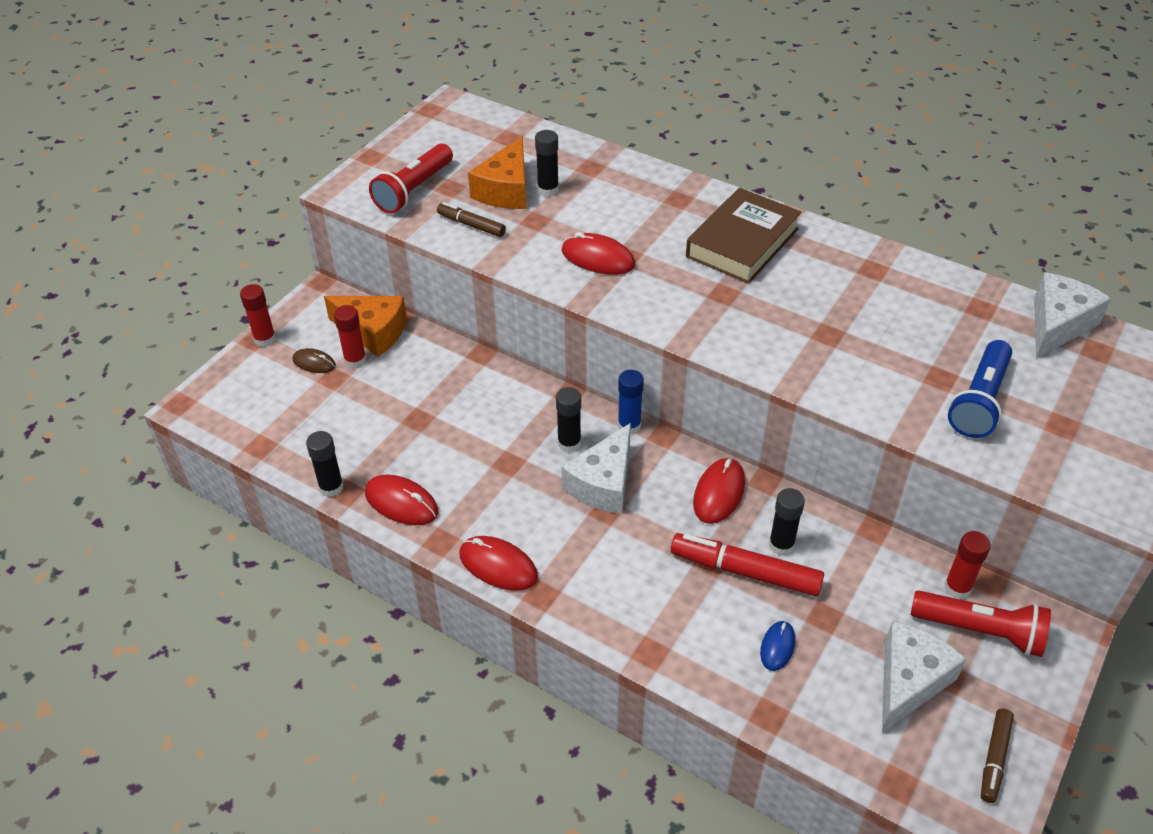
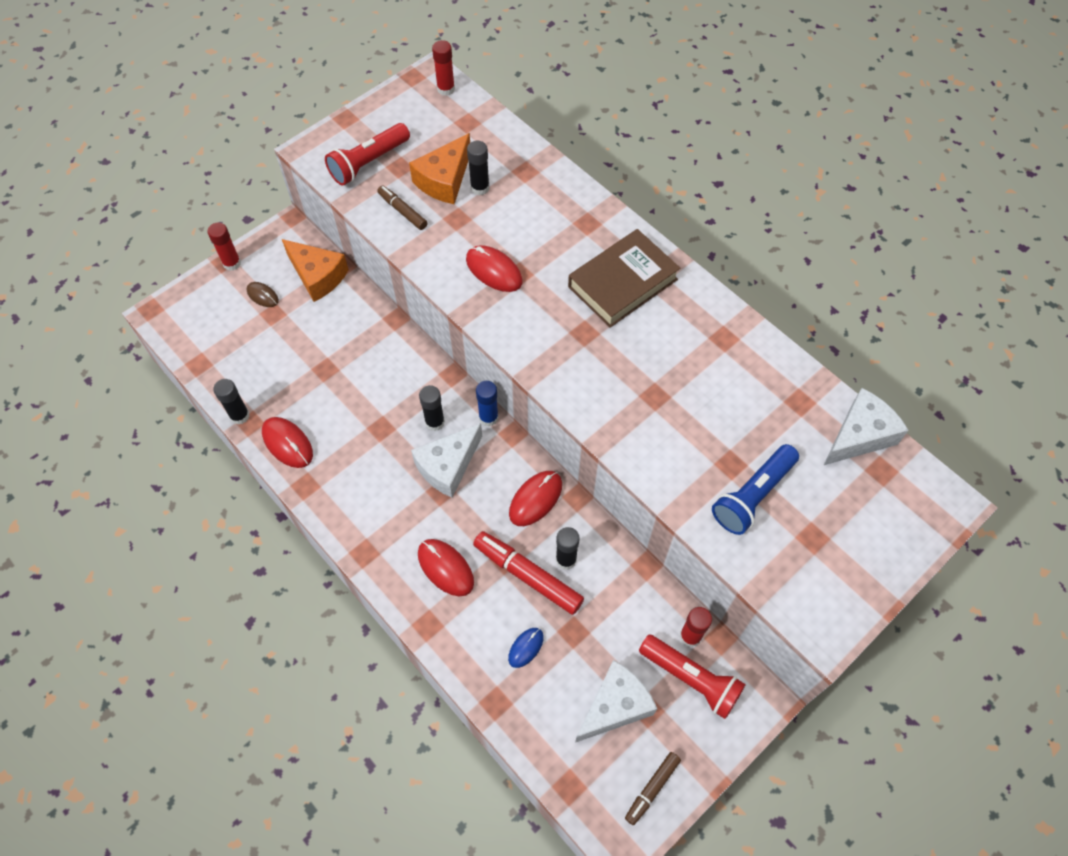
camera: 15 degrees right, 15 degrees up
(355, 360) = (295, 301): red glue stick -> red glue stick (446, 89)
(498, 566) = (341, 519): red mouse -> red mouse (445, 568)

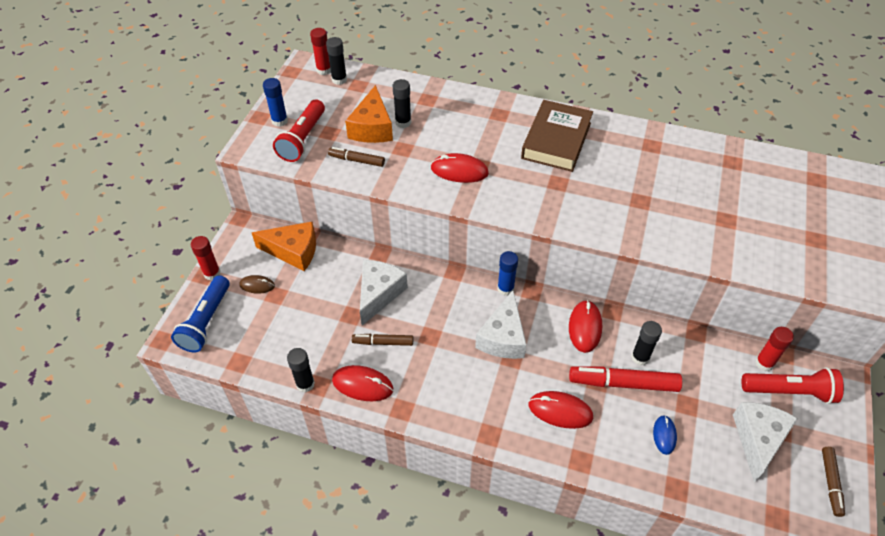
camera: 30 degrees left, 10 degrees down
(334, 412) = (383, 342): none -> brown marker
(361, 131) = (279, 121): none -> blue glue stick
(435, 422) = (468, 311): black glue stick -> black glue stick (339, 80)
(753, 496) = (757, 232): blue flashlight -> blue flashlight (206, 321)
(859, 435) = (785, 165): white cheese -> white cheese (379, 294)

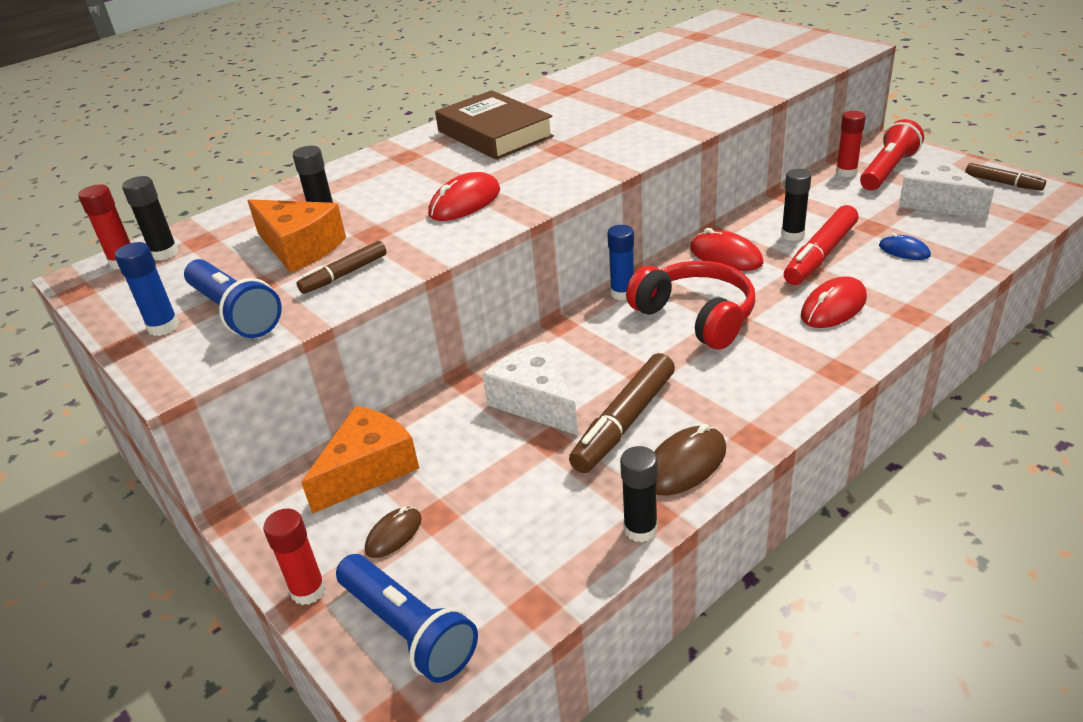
camera: 55 degrees left, 15 degrees down
(303, 139) = (235, 313): red flashlight -> blue flashlight
(362, 385) = (685, 464): red mouse -> brown mouse
(383, 342) = (624, 422): brown marker -> brown marker, size x1.71
(503, 337) = (696, 316): white cheese -> red headphones

